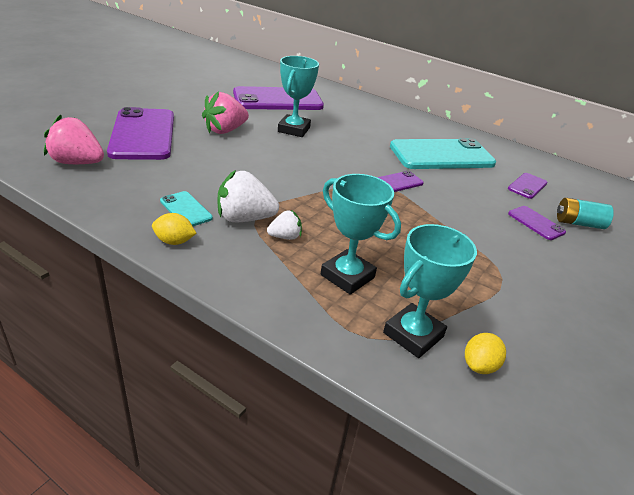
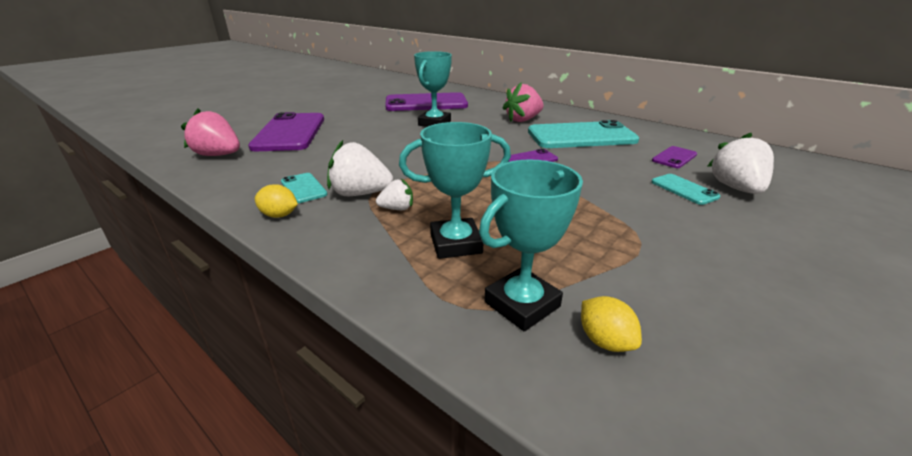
camera: 10 degrees right, 5 degrees down
(225, 130) = (368, 126): pink strawberry -> pink strawberry (523, 120)
(347, 276) = (455, 243): turquoise trophy -> turquoise trophy turned 60 degrees counterclockwise
(479, 365) = (605, 341): yellow lemon -> yellow lemon turned 75 degrees counterclockwise
(536, 223) = (684, 189): purple phone -> turquoise phone
(578, 223) = (736, 188): turquoise battery -> white strawberry

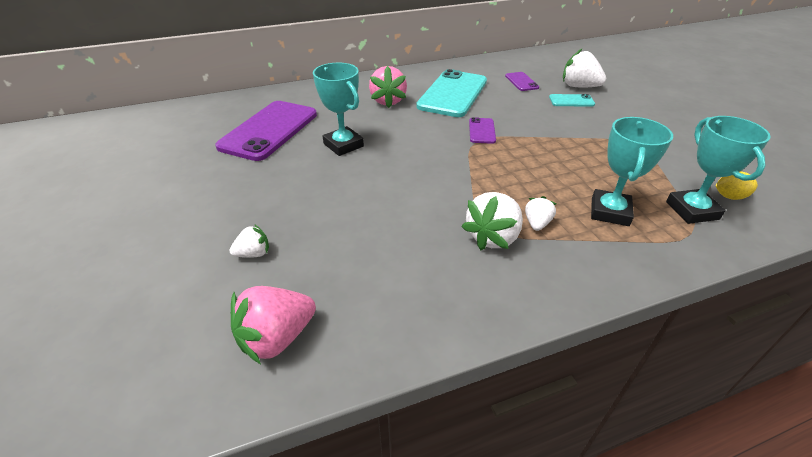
camera: 60 degrees left, 10 degrees up
(279, 215) = (512, 301): yellow lemon -> none
(290, 132) = (253, 254): purple phone -> white strawberry
(303, 188) = (454, 273): turquoise phone -> none

